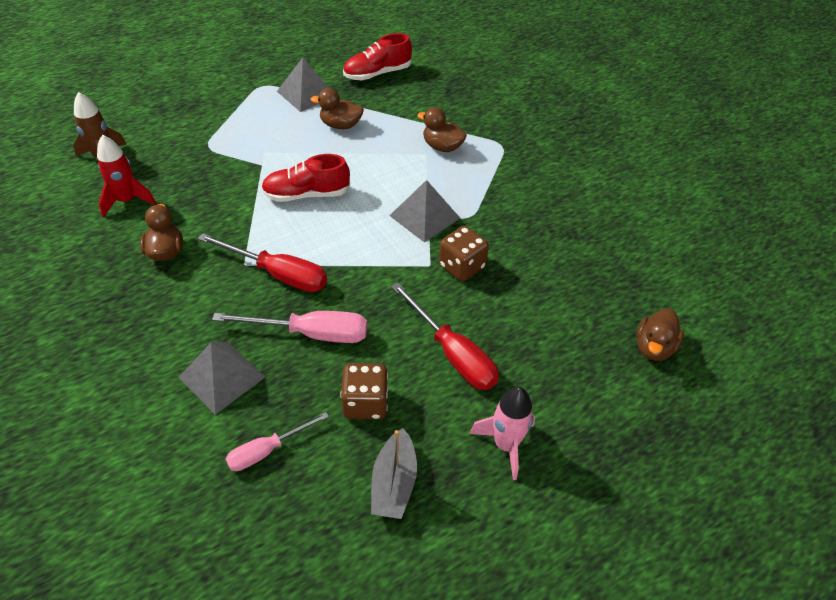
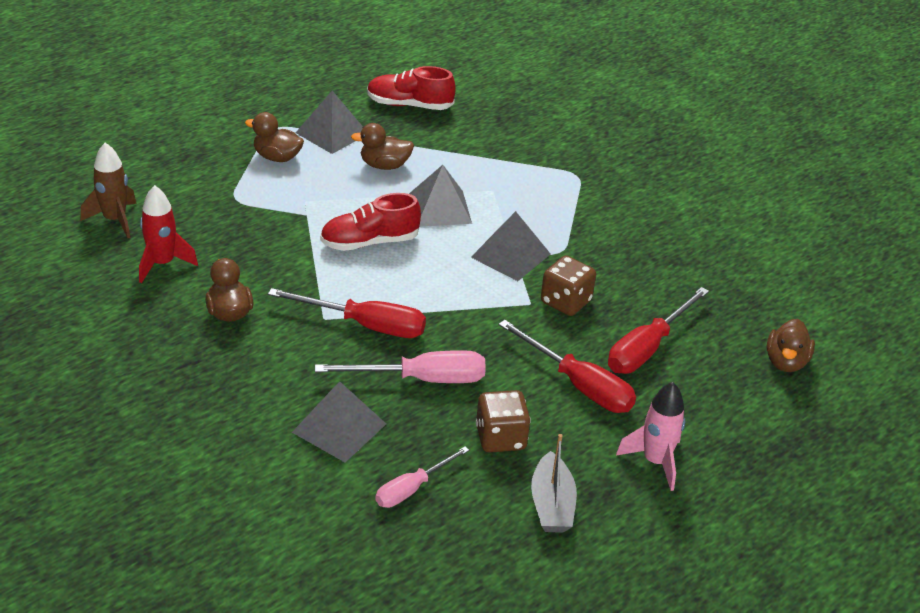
camera: 10 degrees left, 10 degrees down
(375, 167) = (440, 208): none -> grey pyramid
(377, 73) = (409, 105): red shoe -> red shoe turned 45 degrees clockwise
(442, 147) = (509, 181): brown duck -> brown duck (277, 157)
(525, 320) = (647, 348): none -> red screwdriver

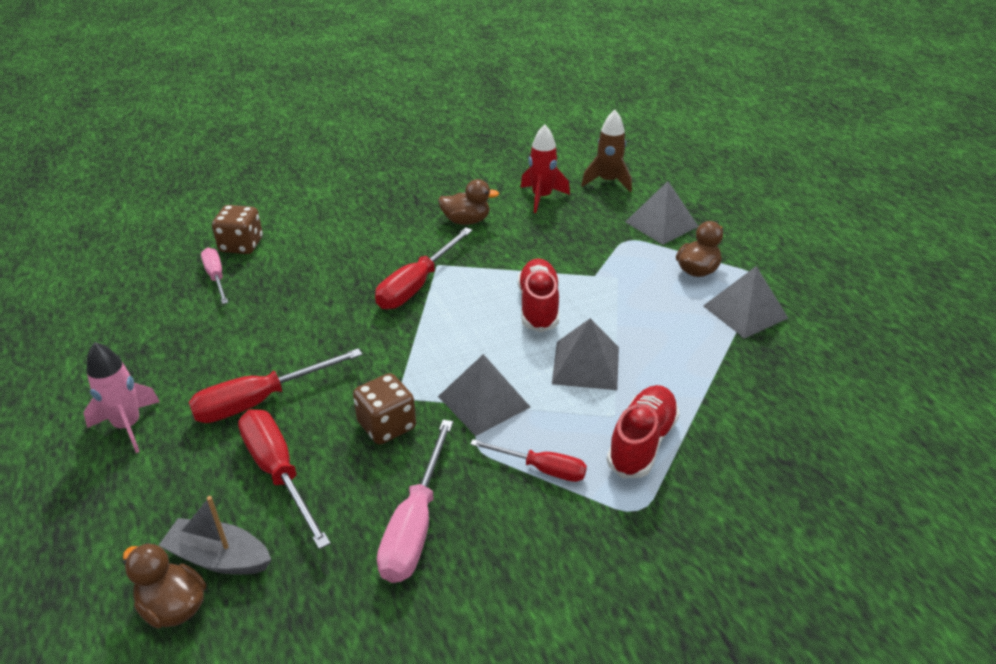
camera: 110 degrees right, 0 degrees up
(339, 427) = (304, 254): grey pyramid -> grey pyramid (661, 224)
(384, 165) = (676, 339): brown duck -> none
(409, 105) = (813, 382): red shoe -> red shoe (642, 442)
(421, 379) = (330, 303): pink screwdriver -> pink screwdriver (415, 524)
(500, 438) = (232, 334): brown dice -> brown dice (241, 245)
(551, 504) = (139, 345): grey boat -> grey boat (219, 557)
(565, 218) = (541, 469): none -> red screwdriver

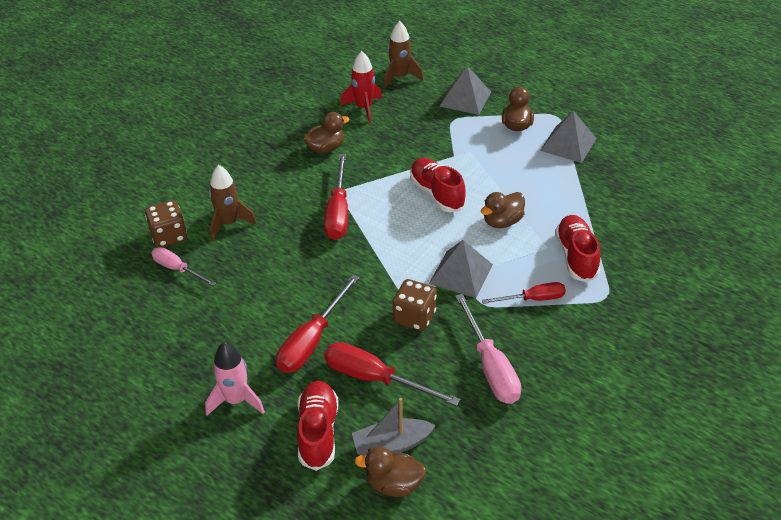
camera: 30 degrees left, 5 degrees up
(164, 501) = (318, 432): none -> red shoe
(304, 255) = (229, 223): none -> brown rocket
(585, 365) = (502, 222): grey pyramid -> brown duck

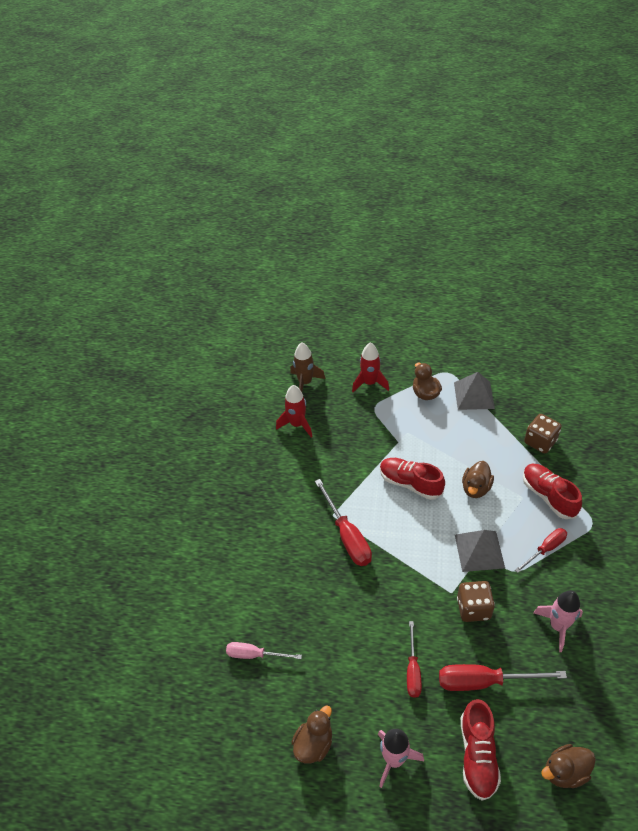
camera: 25 degrees left, 5 degrees up
(169, 236) = (224, 624): brown dice -> brown dice (540, 442)
(229, 223) = (266, 588): brown rocket -> none
(312, 340) = (413, 670): red screwdriver -> red screwdriver, size x0.63
(318, 432) = (477, 755): red shoe -> red shoe turned 150 degrees counterclockwise
(326, 148) = (293, 477): brown duck -> brown duck (314, 744)
(391, 444) = (538, 736): grey boat -> none
(465, 98) = (370, 383): grey pyramid -> red rocket
(490, 367) = (558, 626): pink screwdriver -> pink rocket

